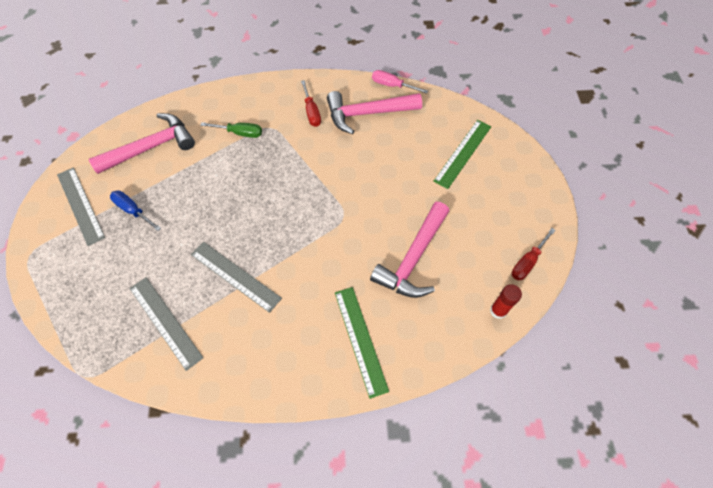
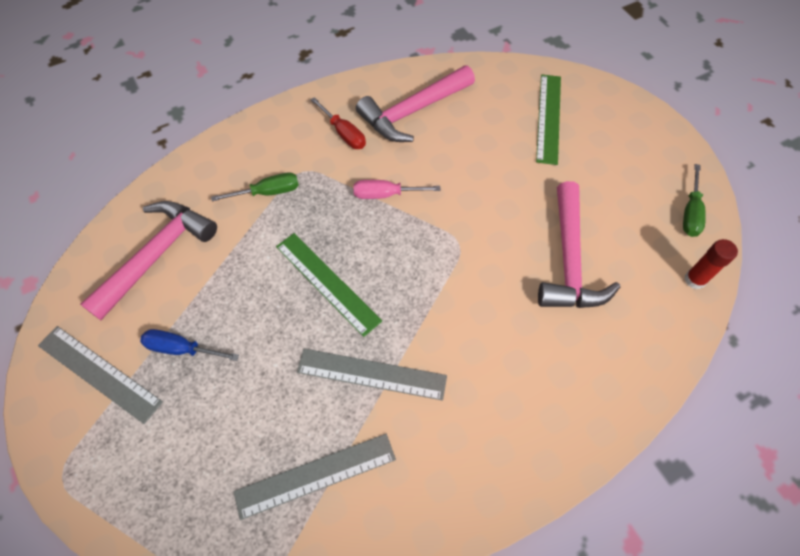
camera: 25 degrees left, 0 degrees up
(165, 322) = (315, 475): grey ruler -> grey ruler turned 45 degrees counterclockwise
(360, 340) = (569, 382): green ruler -> green ruler (327, 283)
(392, 85) = (422, 68): pink screwdriver -> pink screwdriver (386, 194)
(527, 262) = (690, 212): red screwdriver -> green screwdriver

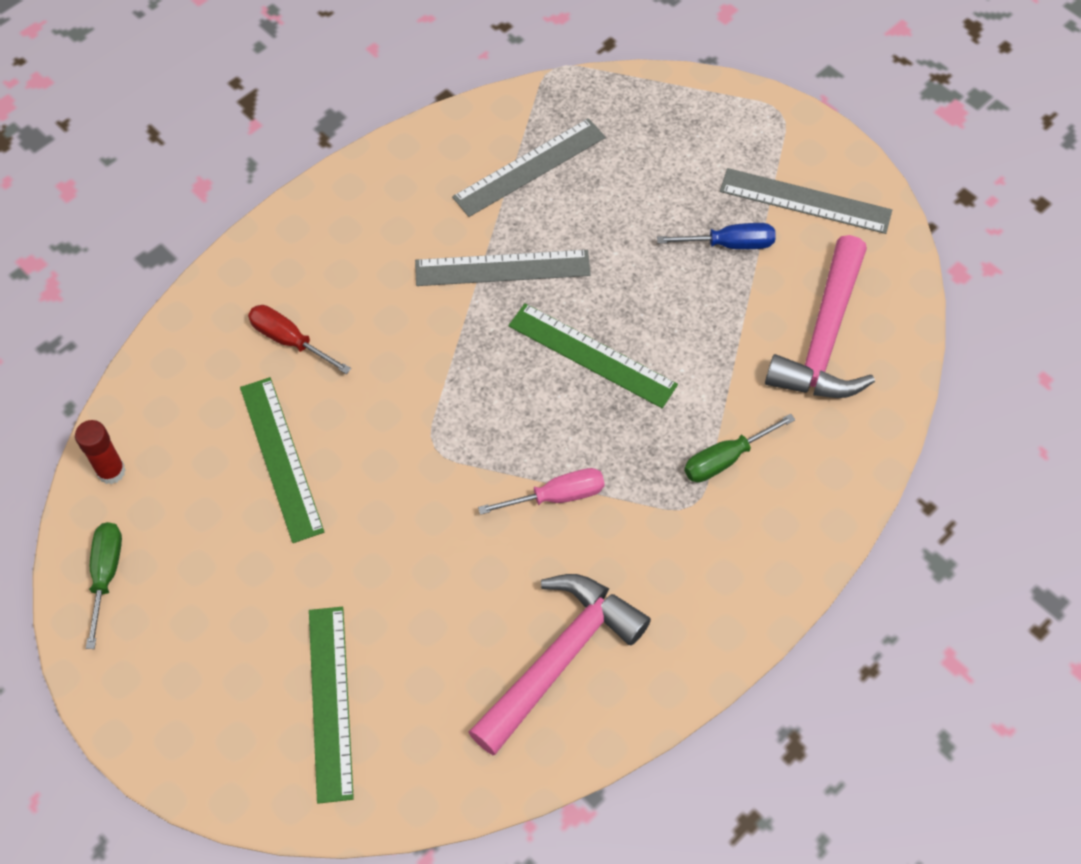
camera: 165 degrees right, 0 degrees up
(343, 133) = (656, 586): red screwdriver -> red screwdriver (290, 340)
(569, 261) = (281, 458): pink hammer -> green ruler

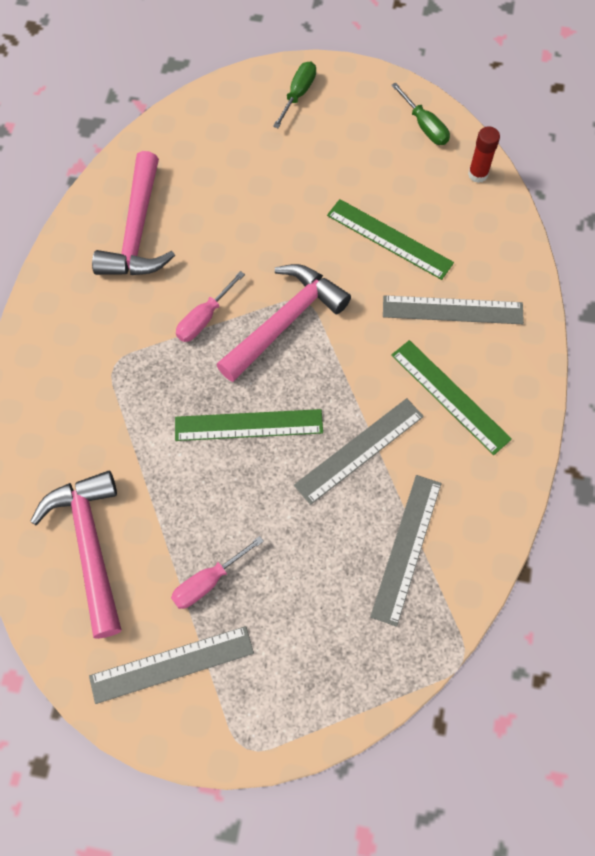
camera: 145 degrees right, 5 degrees up
(290, 340) = (452, 310): red screwdriver -> grey ruler
(330, 702) = (248, 140): green ruler -> green ruler (450, 396)
(472, 438) = (285, 321): none -> pink hammer
(726, 458) = (110, 409): green screwdriver -> green screwdriver (298, 94)
(729, 244) = (208, 581): blue screwdriver -> pink screwdriver

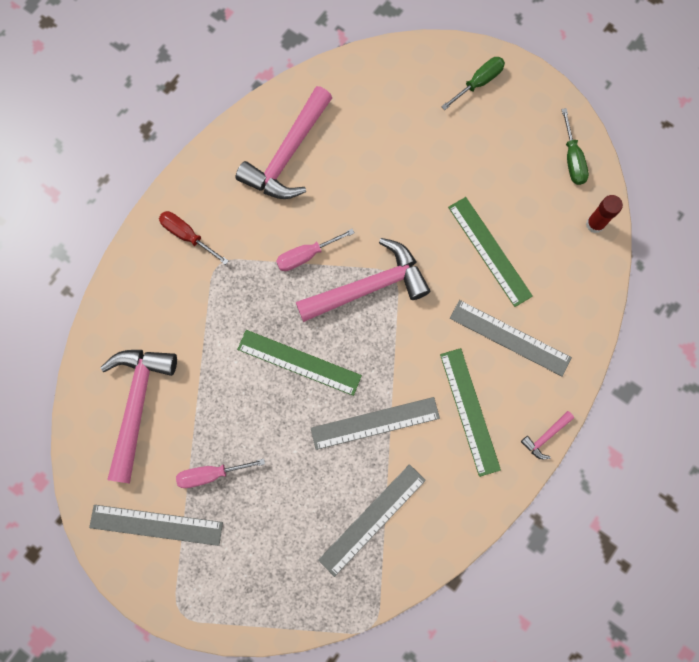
camera: 25 degrees right, 10 degrees up
(66, 351) = (188, 236): none -> red screwdriver
(538, 387) = (545, 437): none -> pink hammer

